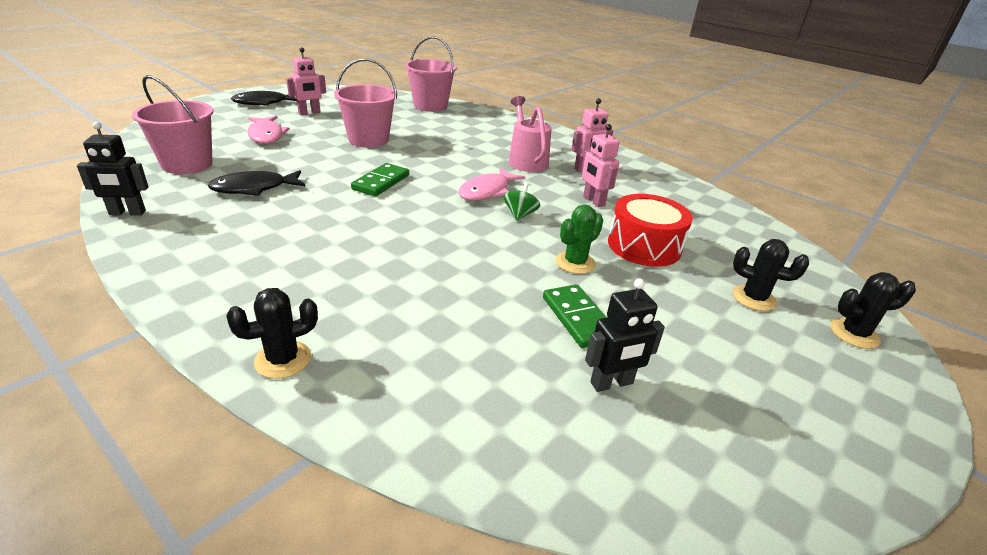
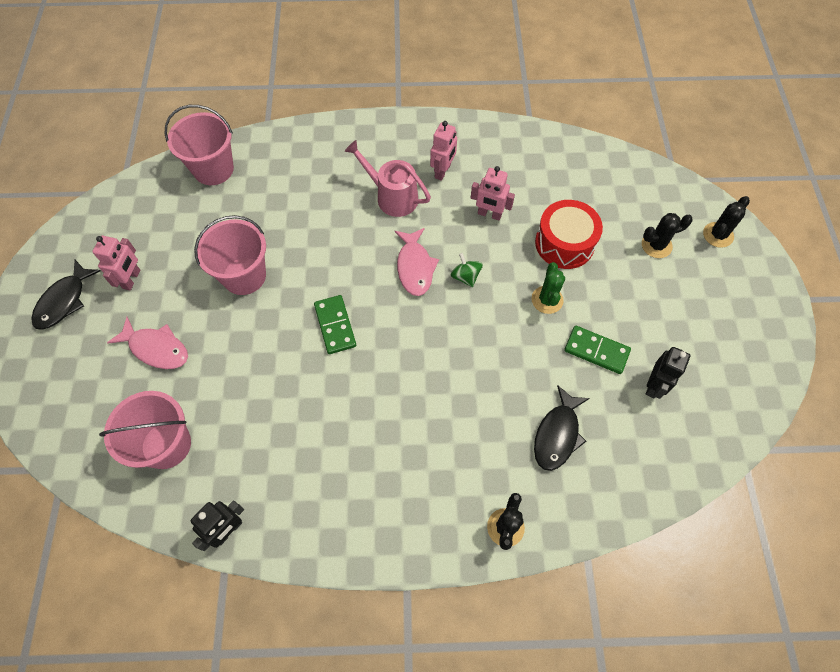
camera: 40 degrees left, 30 degrees up
(254, 188) = (264, 420): black fish -> black fish (557, 434)

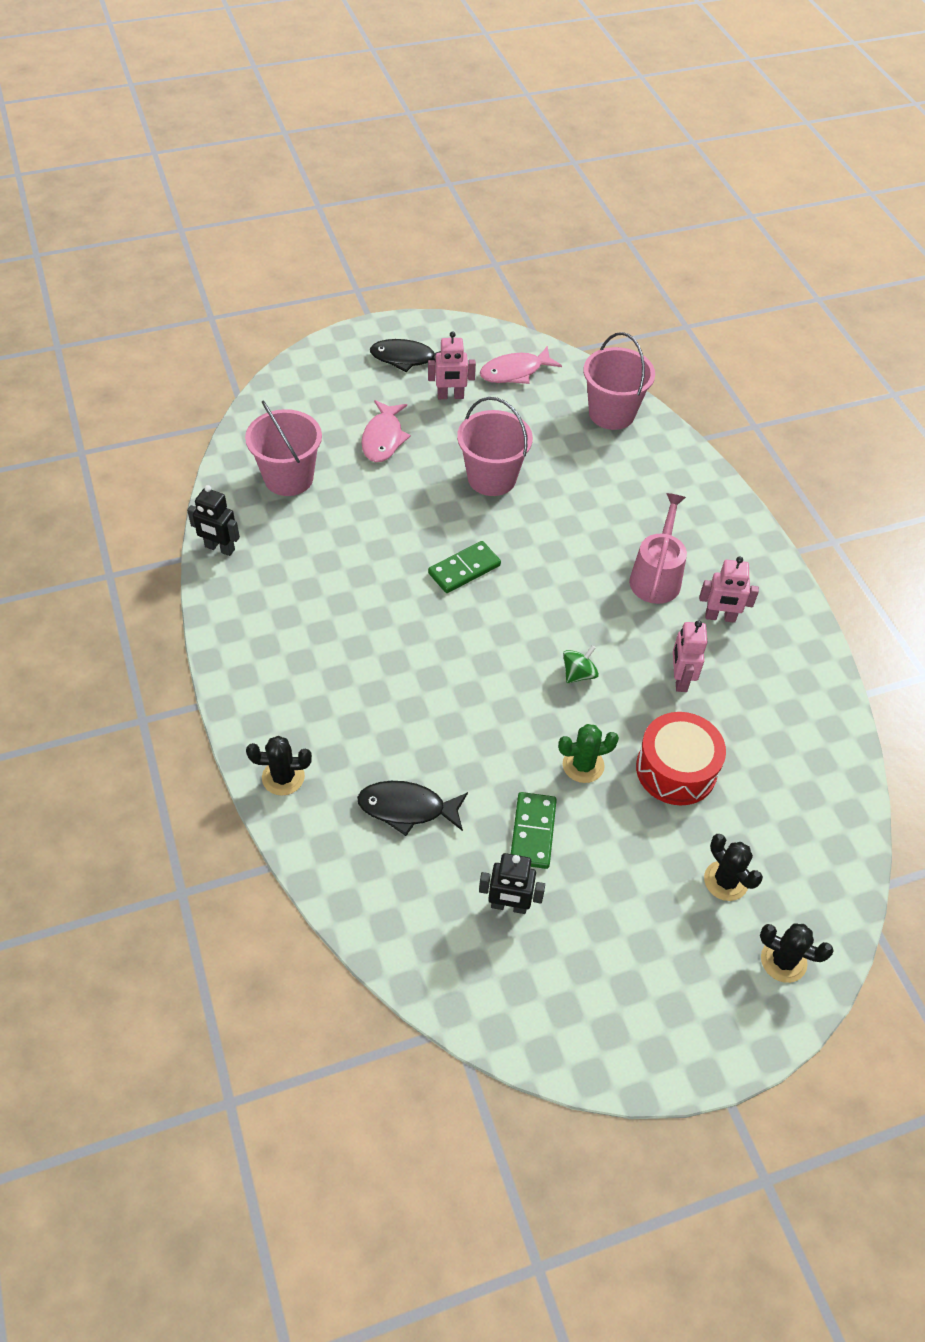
camera: 70 degrees right, 10 degrees down
(415, 267) = (569, 622): pink fish -> pink fish (515, 372)

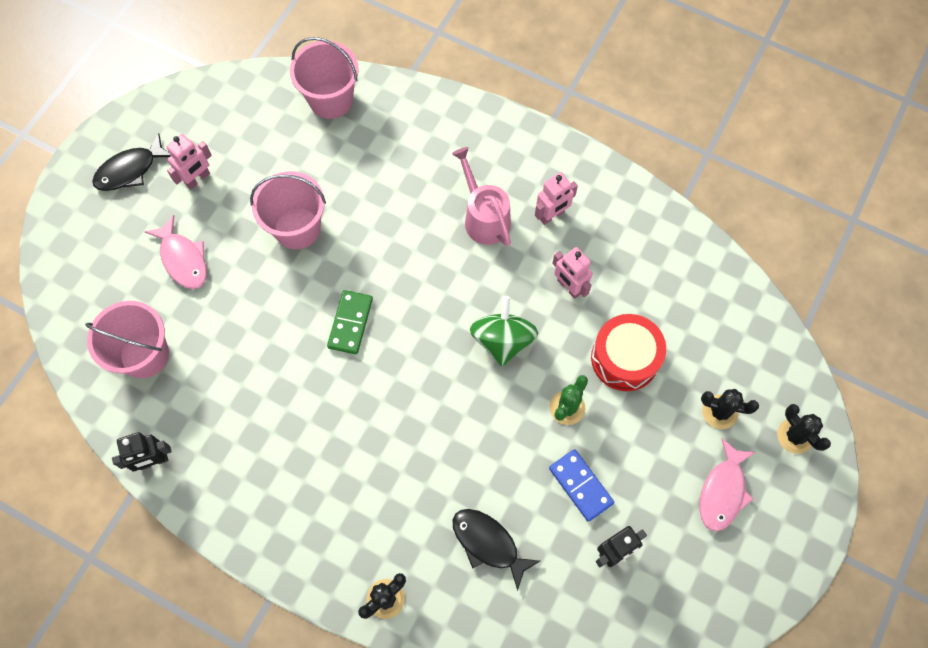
camera: 40 degrees left, 15 degrees up
(407, 808) = (488, 544): black fish -> black fish turned 75 degrees clockwise
(515, 372) = (226, 117): pink fish -> pink fish (723, 491)
(532, 832) = (580, 486): green domino -> blue domino
(578, 674) = (502, 340): green spinning top -> green spinning top, size x1.81
(783, 960) = (795, 436): black cactus -> black cactus turned 75 degrees clockwise

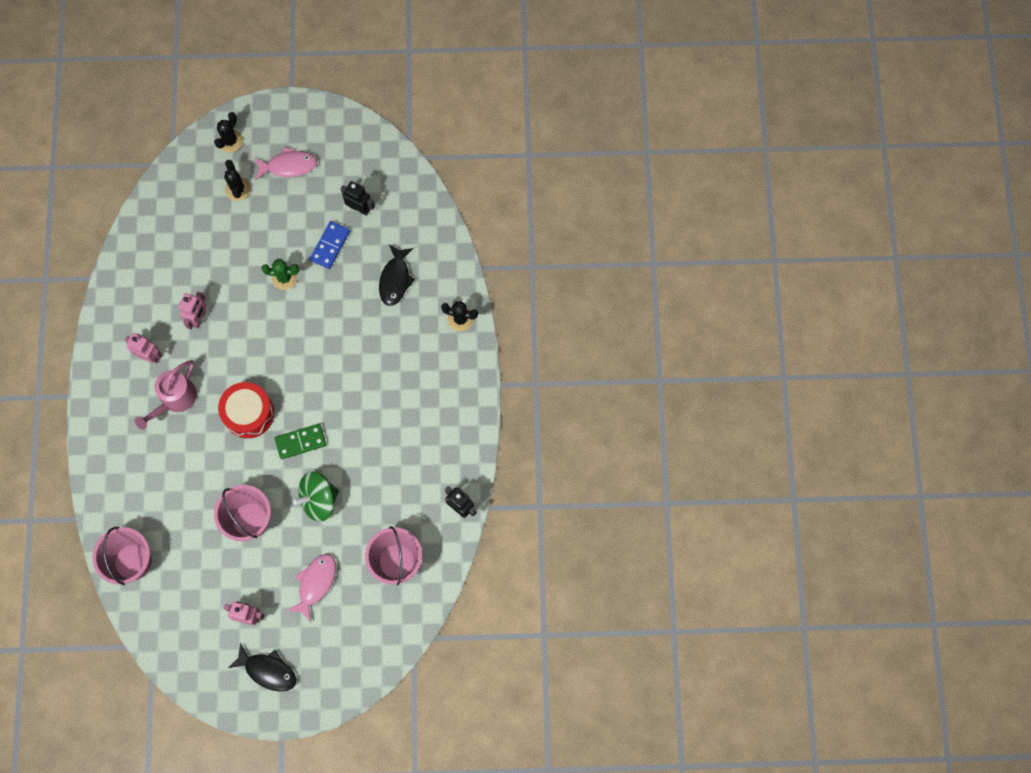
camera: 120 degrees left, 5 degrees up
(502, 340) = (260, 339): green spinning top -> green spinning top (319, 500)
(624, 358) = (232, 260): red drum -> red drum (249, 413)

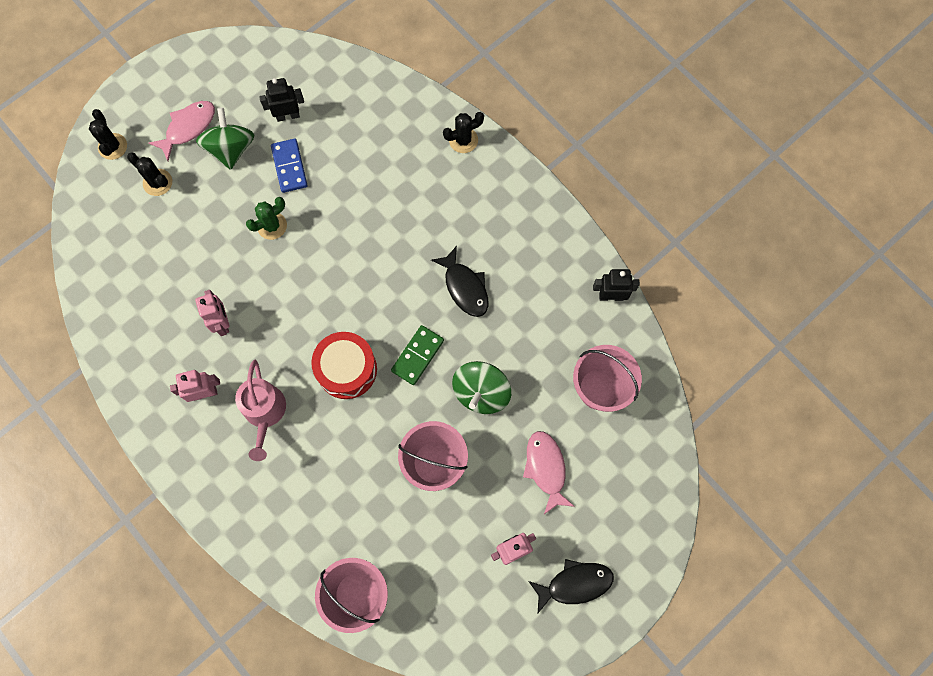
camera: 40 degrees left, 0 degrees up
(303, 203) = (231, 149): none -> green spinning top
(395, 279) = (375, 151): black fish -> black fish (465, 287)

